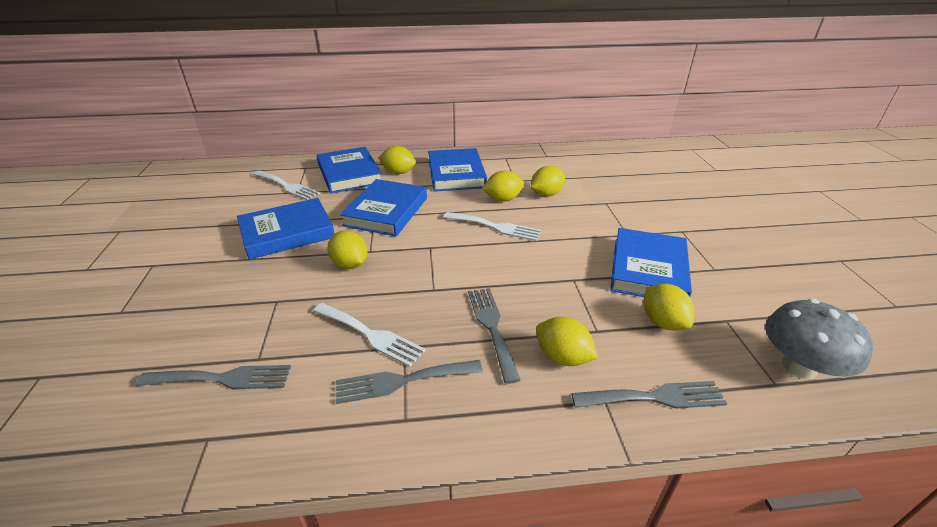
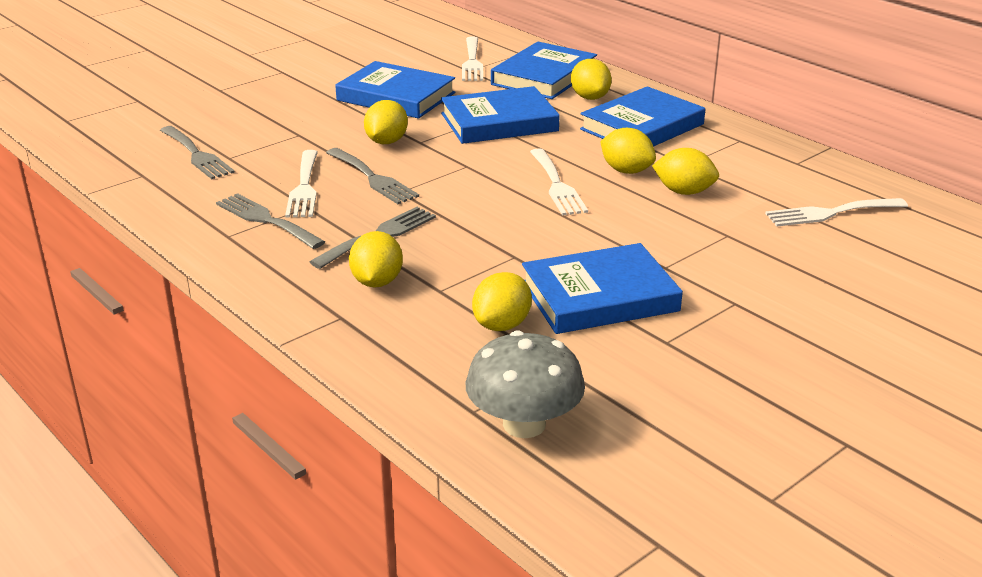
camera: 55 degrees right, 5 degrees down
(606, 170) = (830, 213): none -> white fork
(655, 397) = (373, 342): grey fork -> grey fork (373, 178)

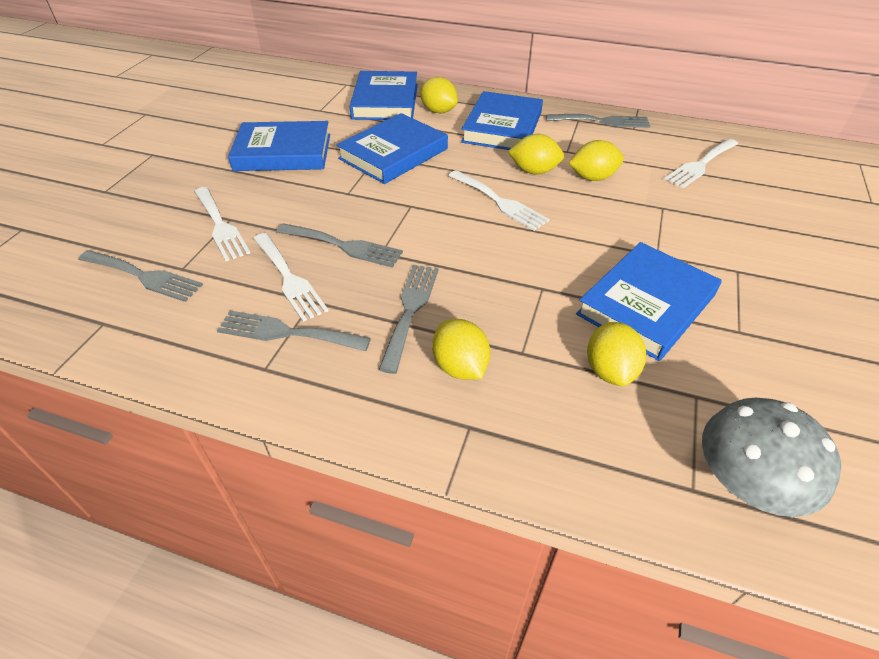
camera: 30 degrees left, 15 degrees up
(386, 142) = (318, 202): yellow lemon -> none
(472, 62) = (315, 101): white fork -> white fork (220, 226)
(767, 148) = (602, 121): none -> grey fork

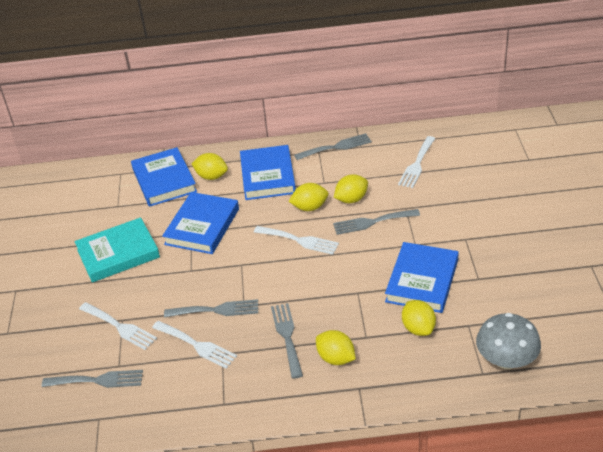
camera: 20 degrees left, 5 degrees down
(283, 152) = (118, 253): blue book -> turquoise book
(286, 332) = (221, 378): grey fork -> grey fork (372, 222)

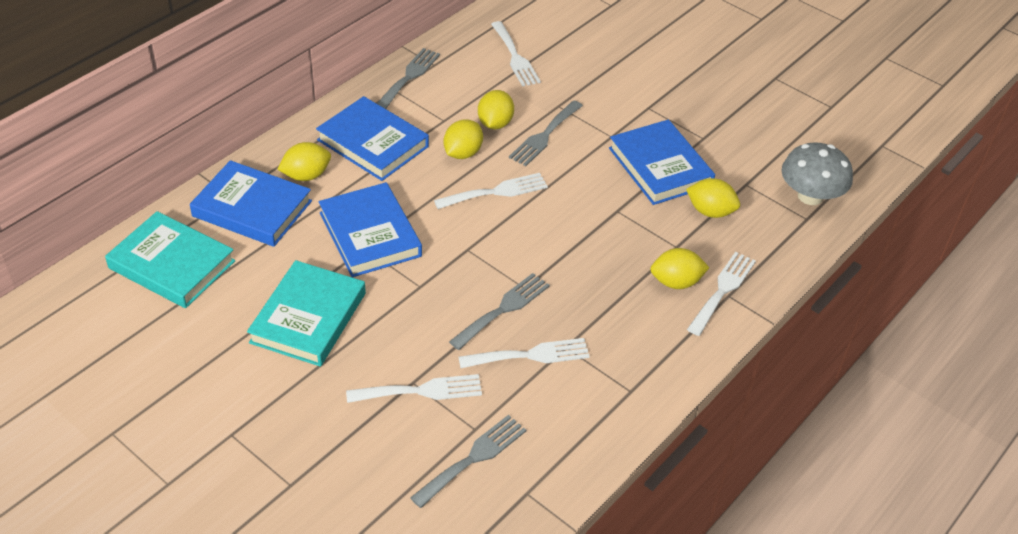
camera: 50 degrees left, 5 degrees up
(95, 189) = (172, 264): none -> turquoise book
(287, 336) = (606, 290): grey fork -> none
(359, 382) = (722, 290): none -> white fork

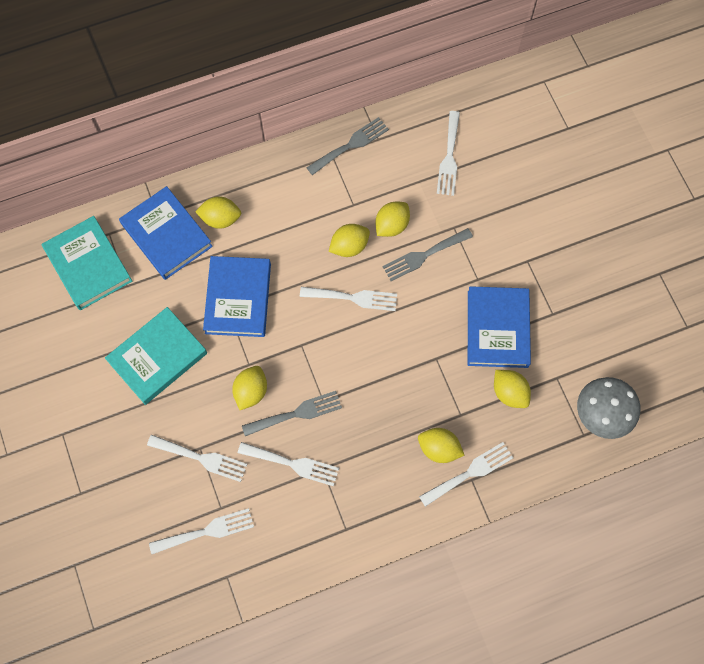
camera: 30 degrees right, 25 degrees up
(373, 143) = (286, 206): blue book -> none
(438, 309) = (251, 391): none -> yellow lemon
(473, 458) = (207, 531): grey fork -> white fork

